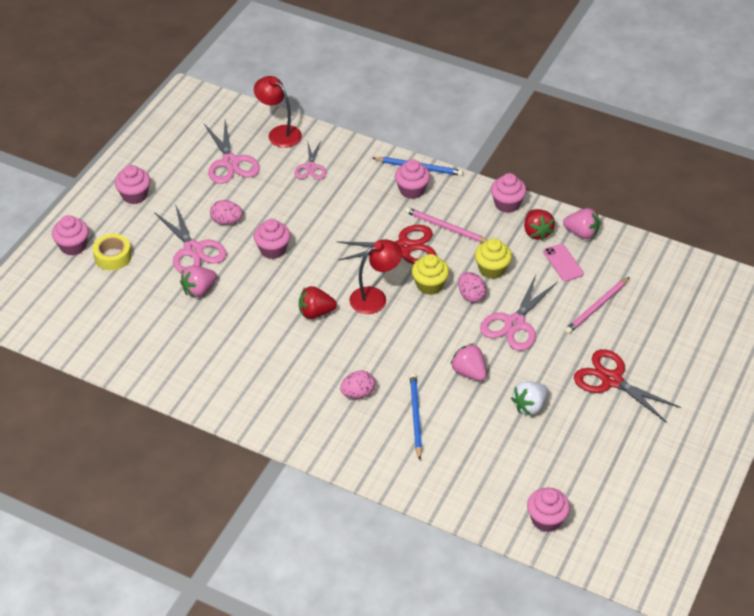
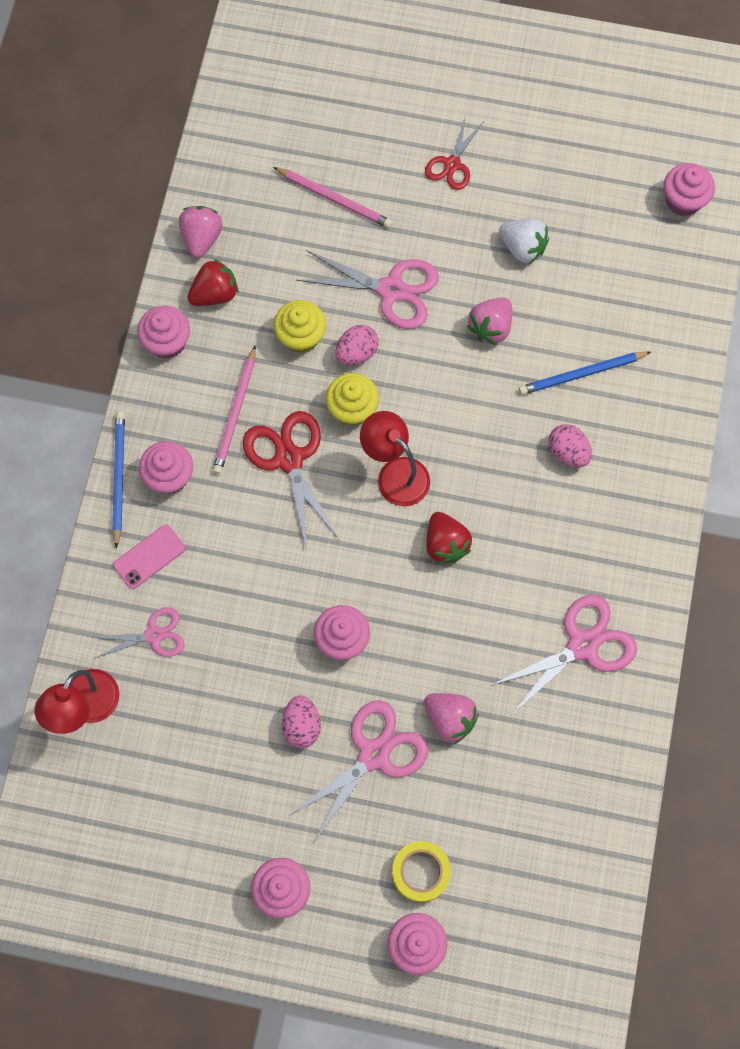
camera: 105 degrees left, 25 degrees up
(230, 162) = (171, 763): pink scissors -> pink scissors (583, 645)
(563, 263) = (264, 251): pink phone -> pink phone (149, 556)
(611, 380) = (452, 164): red scissors -> red scissors, size x0.62

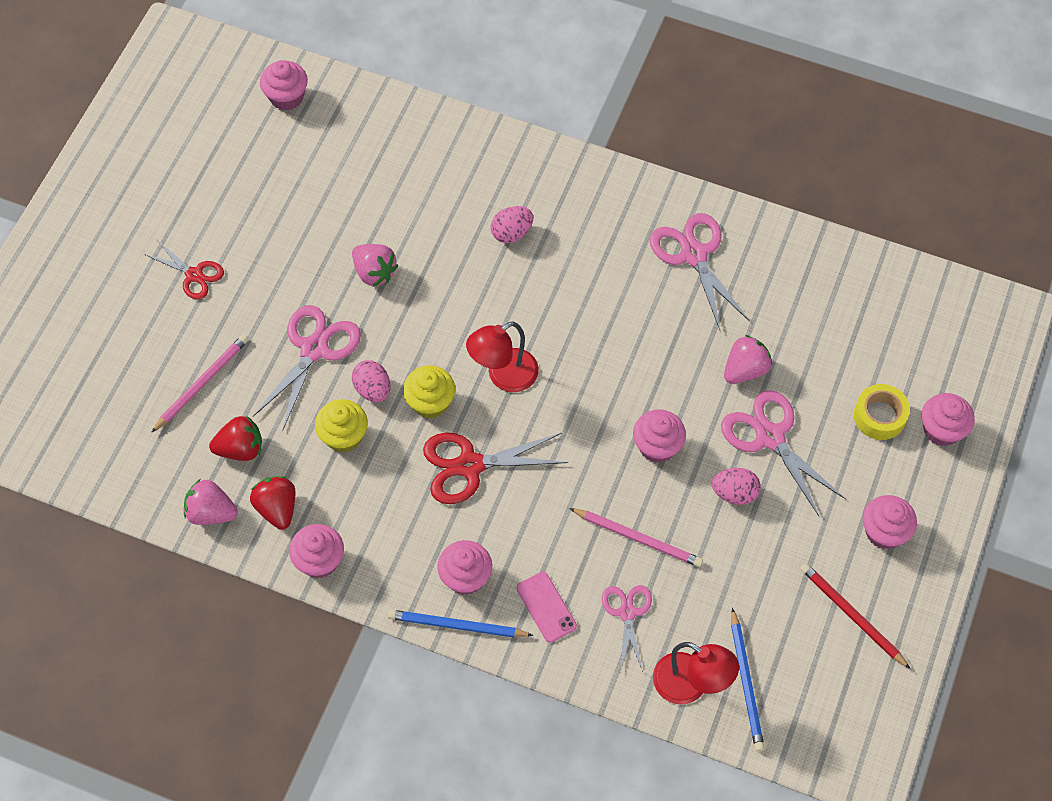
camera: 80 degrees left, 10 degrees down
(182, 864) = (852, 616): none -> red pencil
(236, 412) = (411, 507): pink pencil -> pink pencil (637, 538)
(445, 544) = (581, 346): red strawberry -> red strawberry (240, 449)
(522, 248) = (299, 232): white strawberry -> none
(582, 374) = (438, 208): blue pencil -> blue pencil (746, 682)

